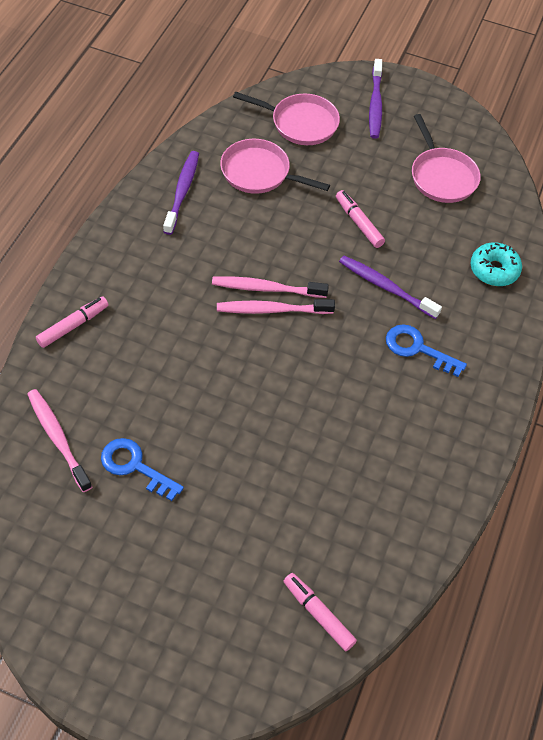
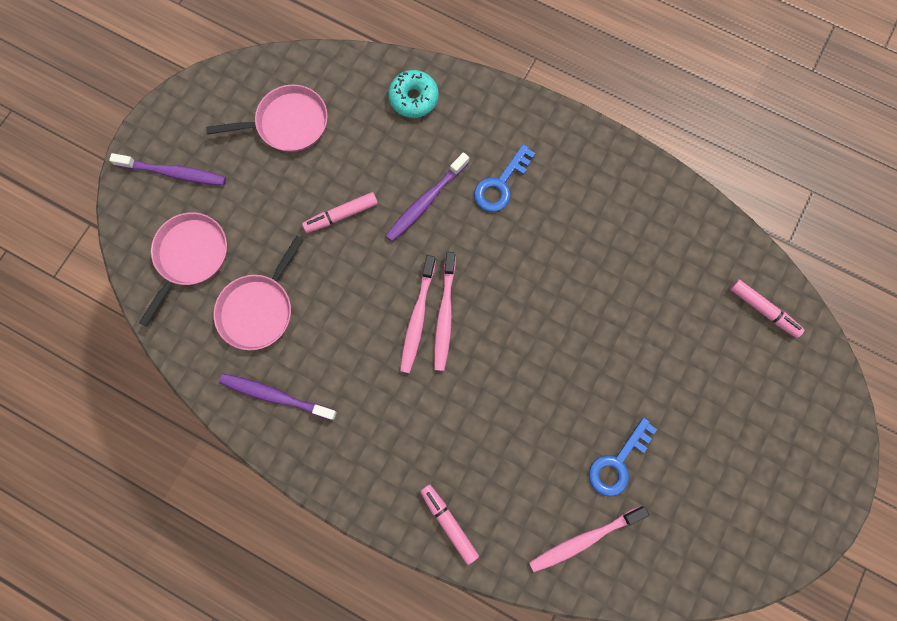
camera: 80 degrees left, 20 degrees up
(318, 614) = (763, 310): pink marker -> pink marker turned 105 degrees counterclockwise

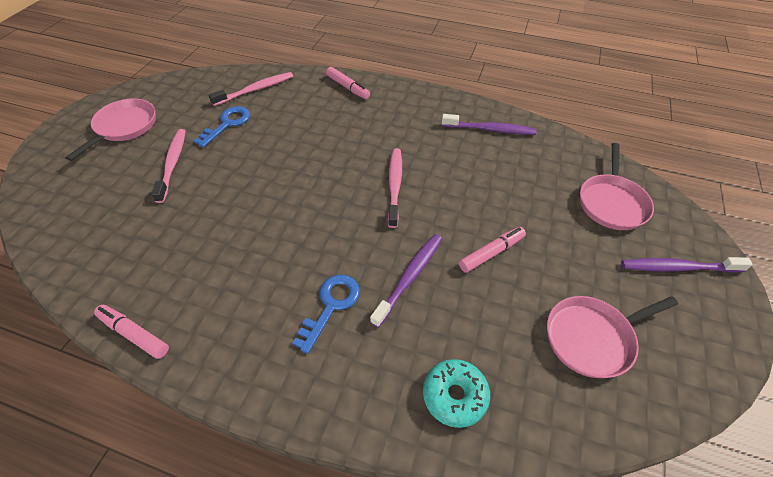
camera: 170 degrees right, 25 degrees down
(258, 309) = (531, 175): pink pan -> pink pan (124, 127)
(444, 315) = (371, 190): pink toothbrush -> pink toothbrush (173, 164)
(763, 310) = (70, 229): pink marker -> pink marker (134, 334)

